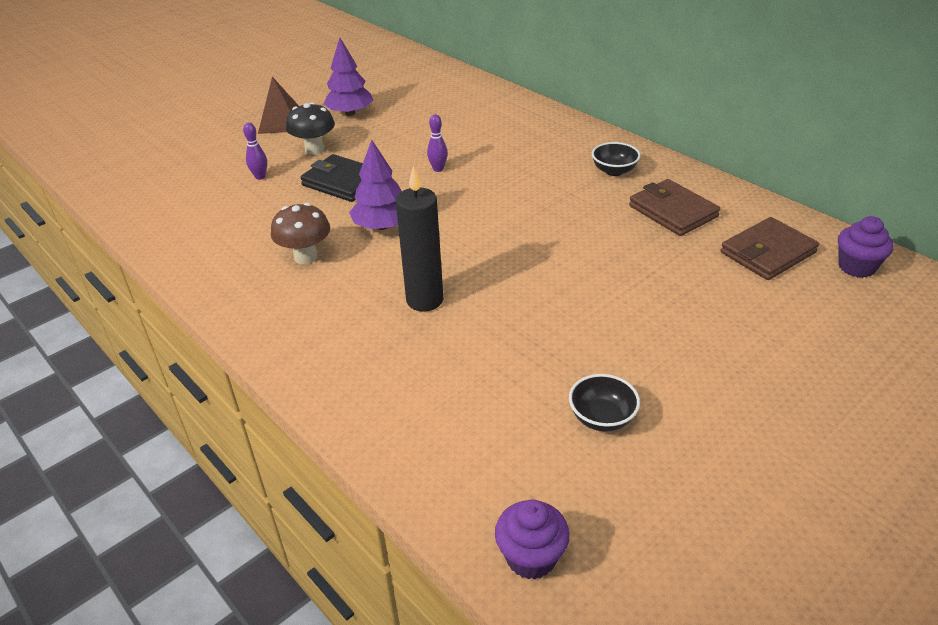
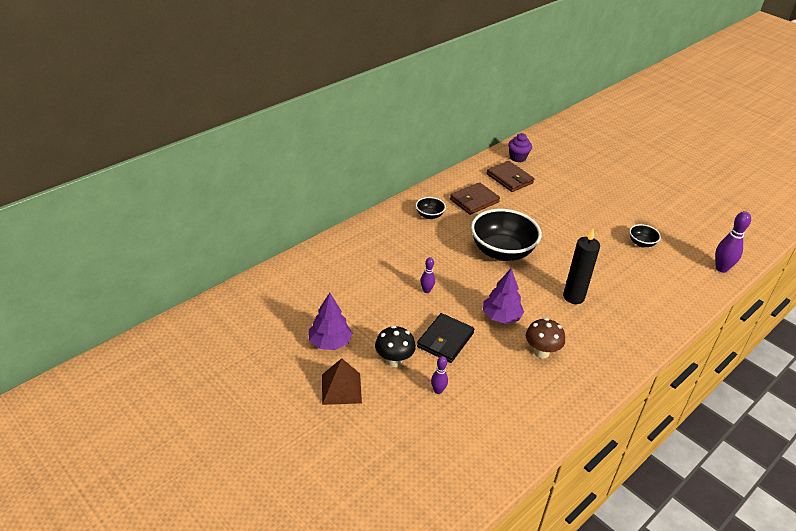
camera: 95 degrees left, 0 degrees up
(531, 557) = (721, 268): purple cupcake -> purple bowling pin
(535, 233) = (502, 252): none -> black bowl

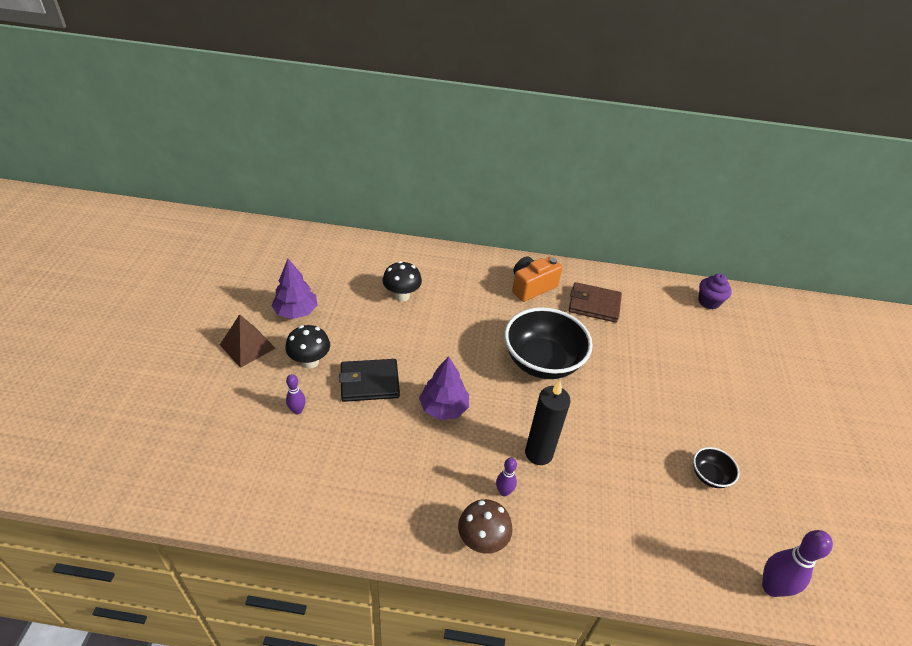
camera: 50 degrees right, 5 degrees up
(373, 279) = (402, 296): none -> black mushroom
(426, 290) = (424, 337): purple bowling pin -> purple bowling pin (504, 492)
(429, 215) = (532, 287): black bowl -> orange camera
(509, 179) = (665, 312): brown wallet -> none
(541, 352) = (423, 465): brown mushroom -> brown mushroom (482, 540)

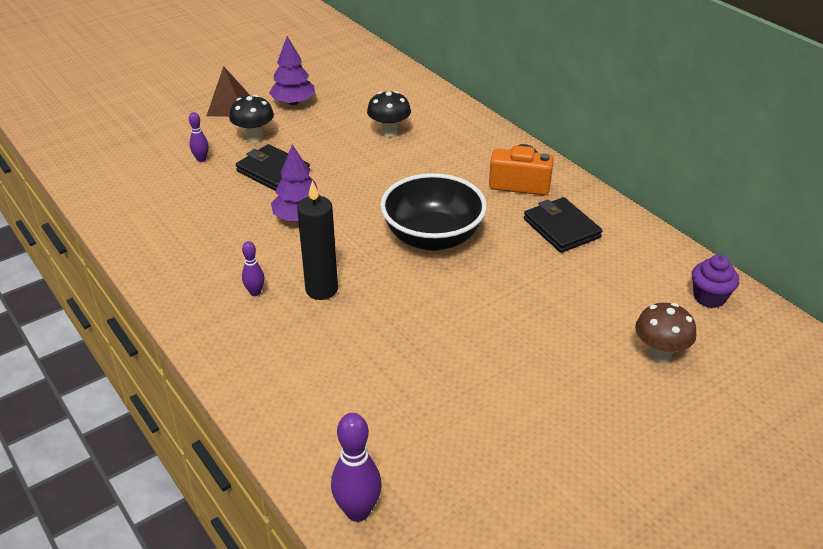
camera: 50 degrees right, 5 degrees down
(482, 540) = (193, 306): brown mushroom -> brown mushroom (659, 353)
(594, 305) = (561, 228): brown wallet -> black wallet
(709, 476) = (445, 407): black bowl -> none

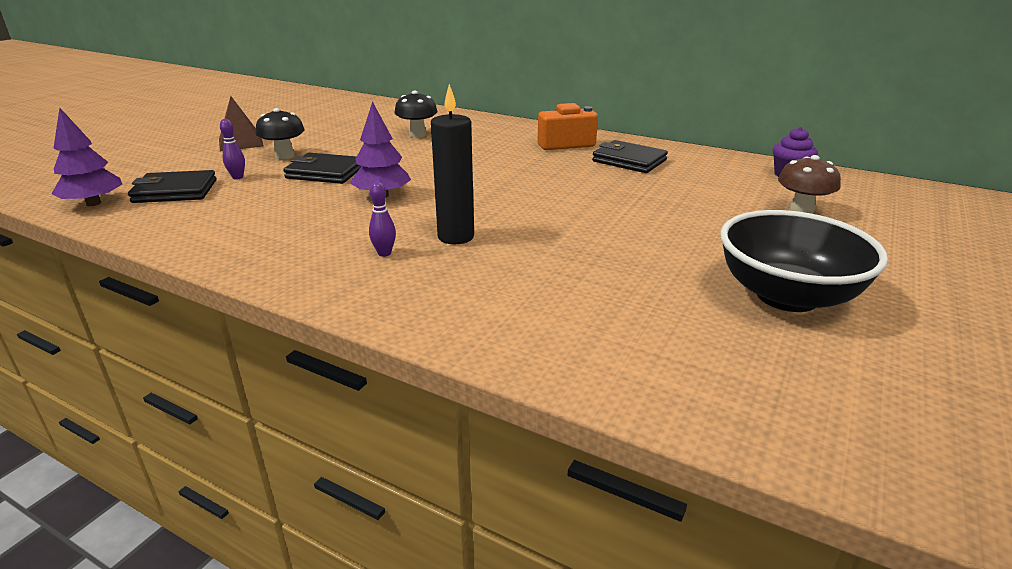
camera: 25 degrees left, 10 degrees down
(147, 166) = (175, 191): none -> black wallet
(293, 102) = (307, 132): purple tree -> purple tree (94, 203)
(358, 511) = (691, 399): purple bowling pin -> none
(432, 237) = (527, 184): black bowl -> black bowl (786, 296)

